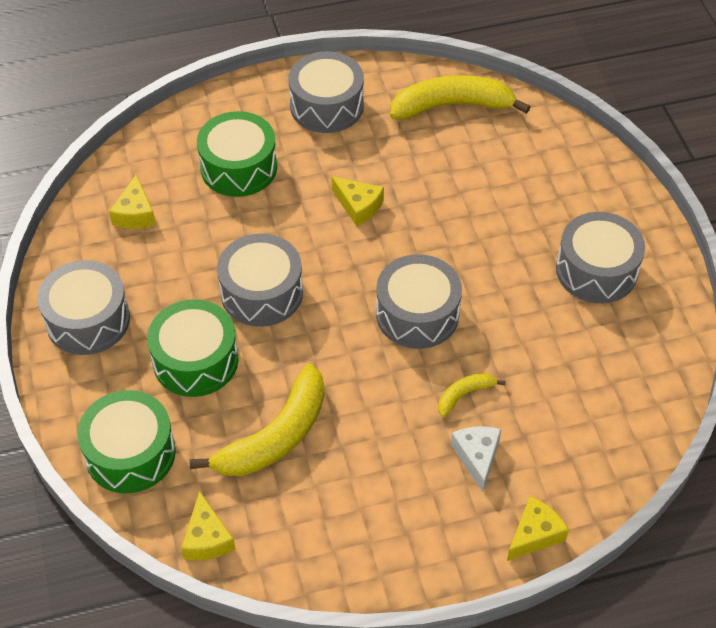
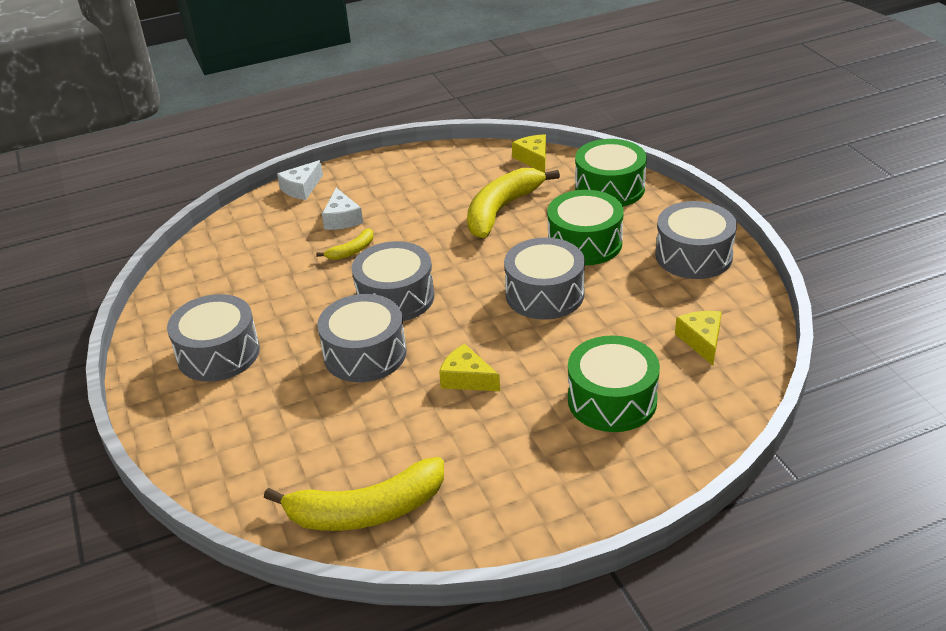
camera: 175 degrees right, 15 degrees down
(326, 106) = (530, 488): grey drum -> grey drum (365, 354)
(534, 534) = (301, 188): yellow cheese -> white cheese

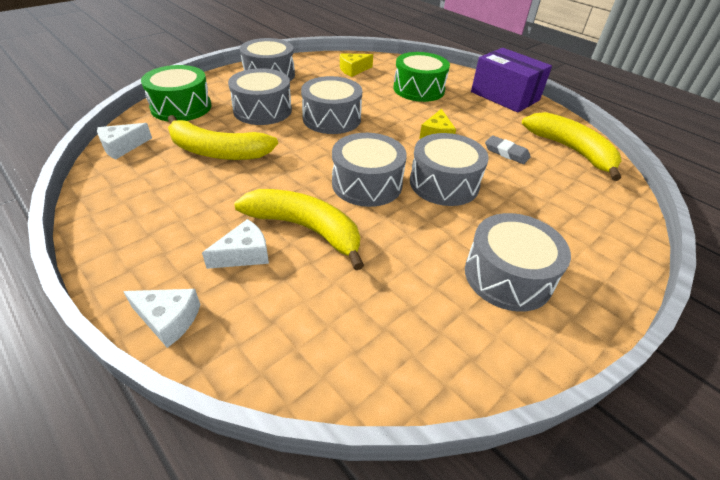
camera: 115 degrees left, 5 degrees up
(352, 251) = (305, 229): yellow banana -> yellow banana, size x2.11
(395, 433) = (506, 153): none -> grey eraser
(533, 159) = (122, 147): yellow cheese -> white cheese
(559, 506) = (504, 96): none -> purple box
(584, 243) = (262, 110): green drum -> grey drum

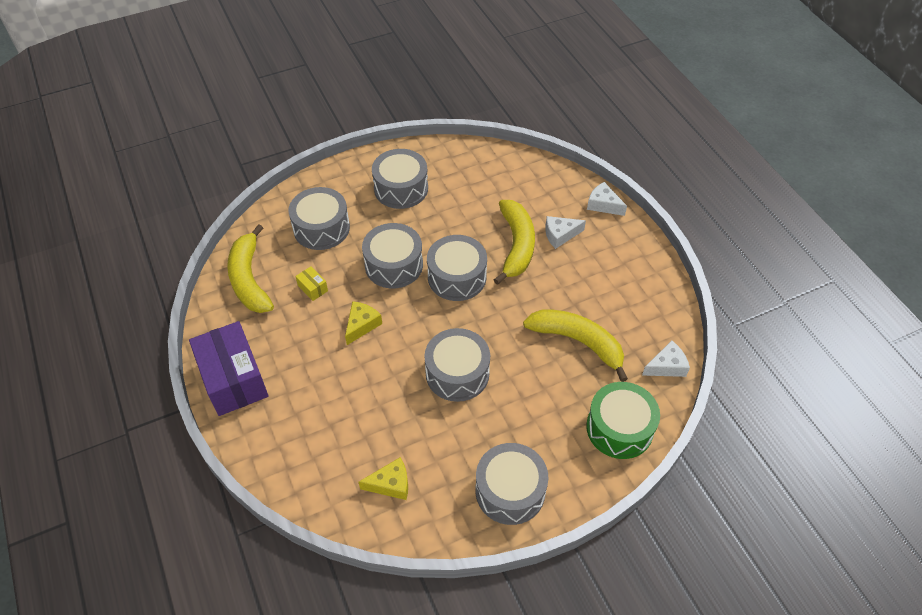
camera: 160 degrees left, 10 degrees up
(262, 110) = (529, 404): grey drum -> grey drum (321, 228)
(305, 229) = (516, 245): yellow banana -> yellow banana turned 135 degrees counterclockwise
(419, 89) = (329, 415): green drum -> none
(506, 153) = (313, 288): grey eraser -> yellow box

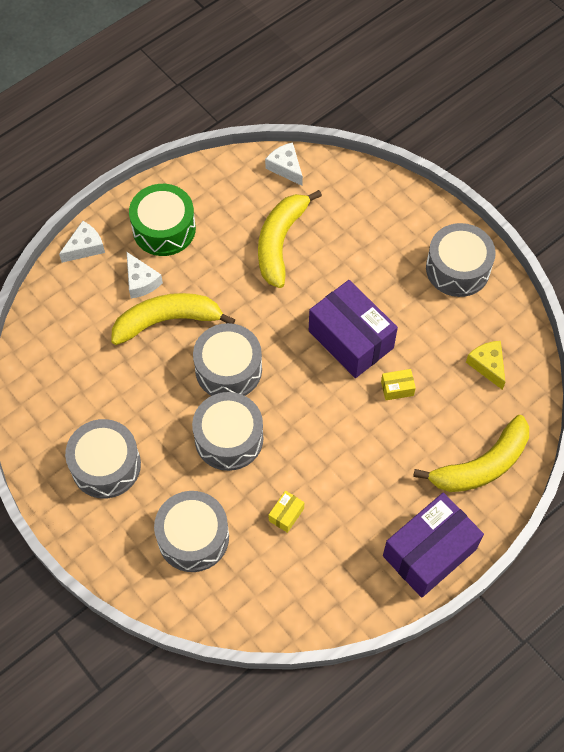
camera: 105 degrees left, 10 degrees up
(249, 279) = (293, 591): yellow banana -> yellow banana (481, 465)
(362, 325) = (320, 446): yellow cheese -> none
(394, 397) = (397, 388): none -> yellow box
(457, 373) = (351, 339): grey drum -> purple box
(603, 205) = (85, 247): white cheese -> white cheese turned 150 degrees counterclockwise
(619, 428) = (365, 196): green drum -> green drum (164, 229)

